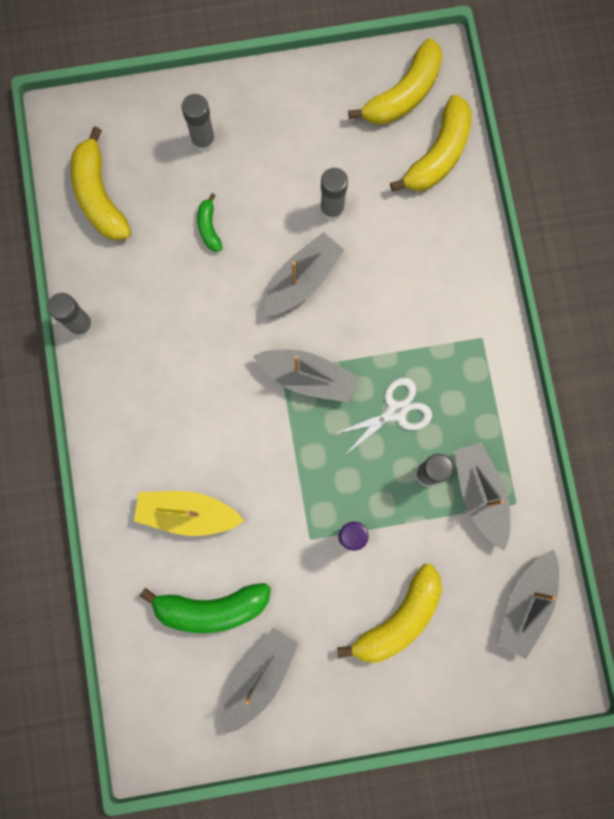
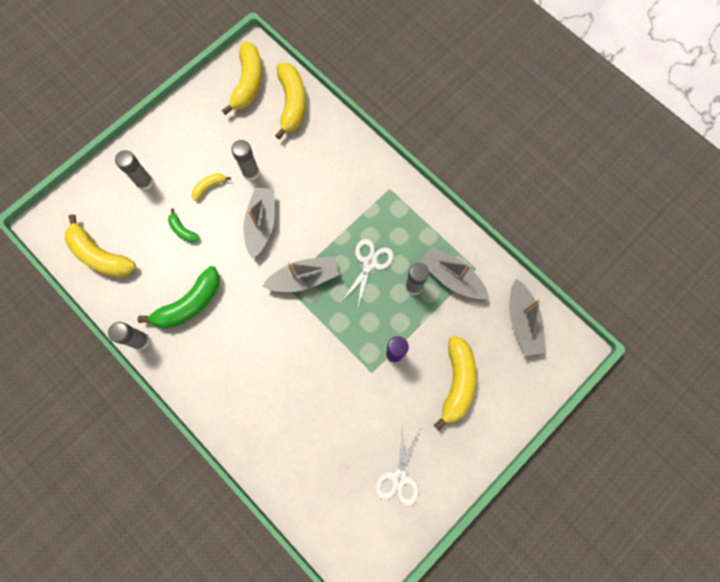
camera: 35 degrees left, 5 degrees down
(187, 513) = (286, 409): yellow boat -> none
(211, 608) = (341, 457): green banana -> green banana (189, 304)
(259, 676) = (399, 477): grey boat -> white scissors
(272, 195) = (209, 187): none -> yellow banana

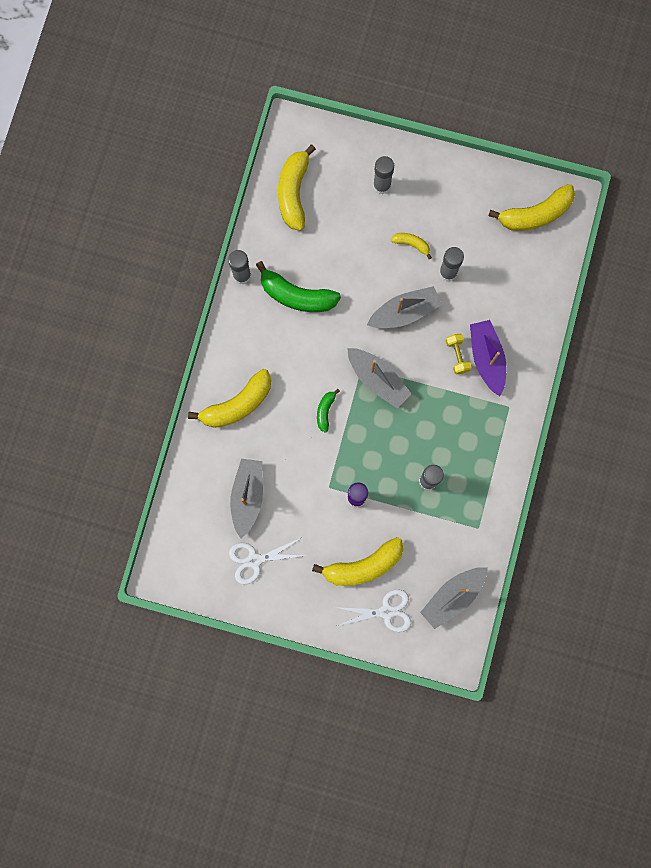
camera: 60 degrees right, 5 degrees up
(183, 230) = (358, 247): green banana -> green banana (325, 411)
(292, 103) = (539, 267): yellow banana -> yellow banana (237, 405)
(323, 204) = (457, 356): none -> yellow dumbbell
(340, 183) = (486, 358): none -> purple boat
(370, 263) = (426, 429): white scissors -> white scissors (386, 611)
(451, 277) = (457, 510): grey boat -> grey boat (247, 496)

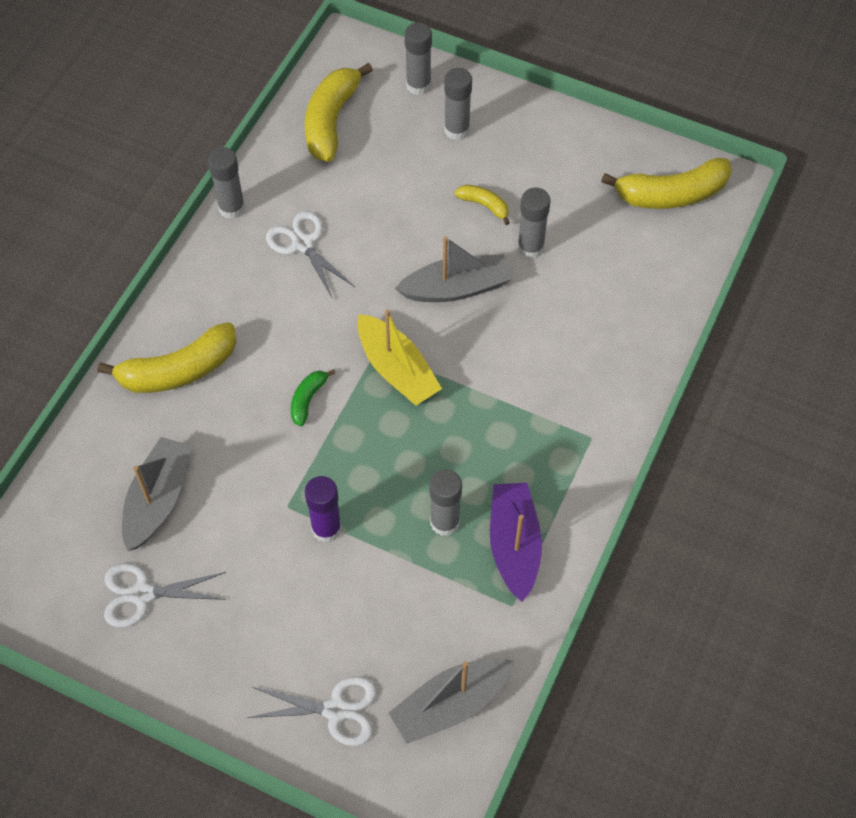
camera: 10 degrees right, 20 degrees down
(296, 295) = (303, 244): green banana -> white scissors
(348, 152) = (418, 85): none -> grey glue stick
(363, 566) = (313, 632): yellow banana -> none
(377, 380) = (397, 370): grey boat -> yellow boat
(457, 356) = (524, 356): yellow dumbbell -> none
(486, 358) = (568, 366): purple boat -> purple boat (514, 545)

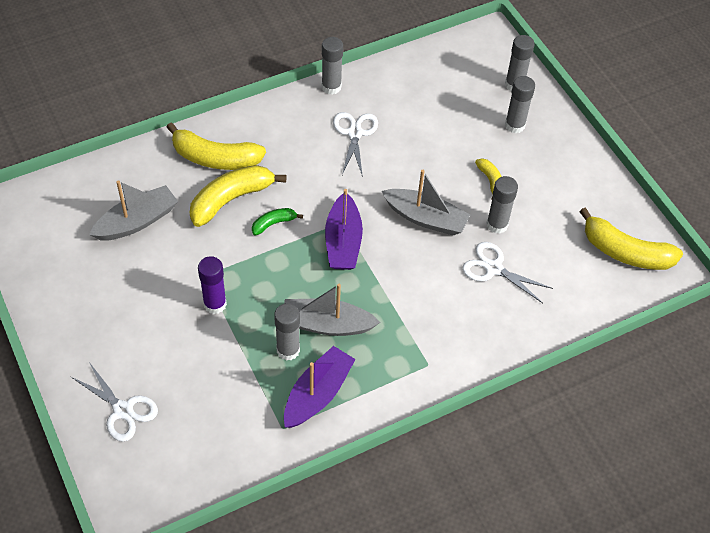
camera: 35 degrees right, 5 degrees down
(142, 594) = (80, 267): white scissors -> white scissors (493, 268)
(331, 120) = (439, 73): yellow banana -> yellow banana (231, 199)
(397, 370) = (343, 242): yellow boat -> purple boat
(450, 704) = (190, 458): grey boat -> grey boat (326, 324)

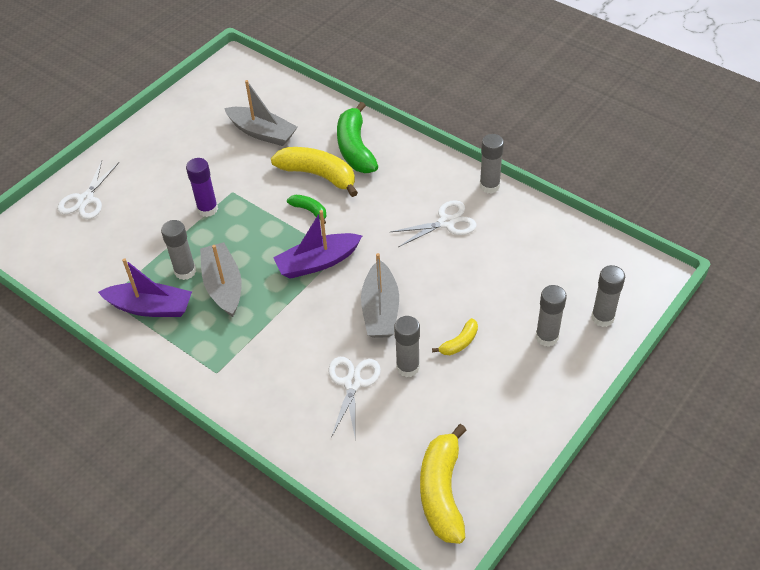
camera: 70 degrees right, 5 degrees down
(215, 158) = (355, 148): yellow banana -> green banana

